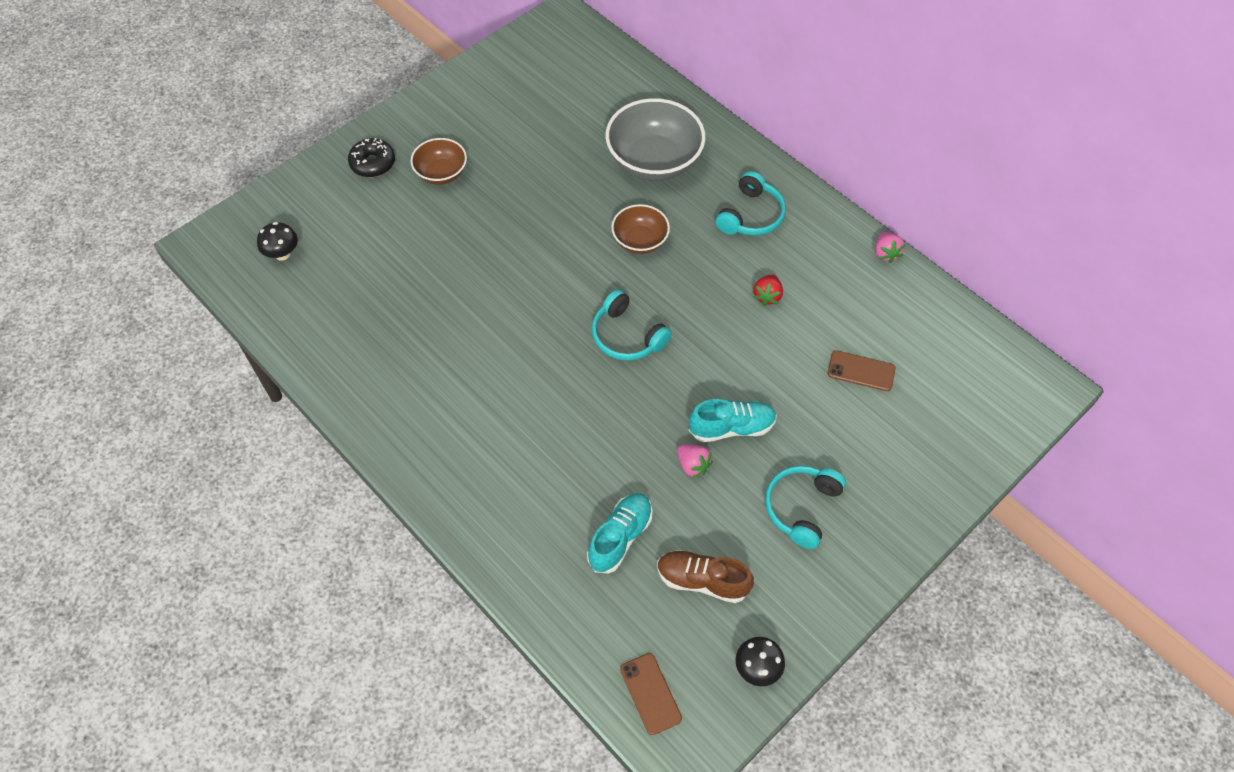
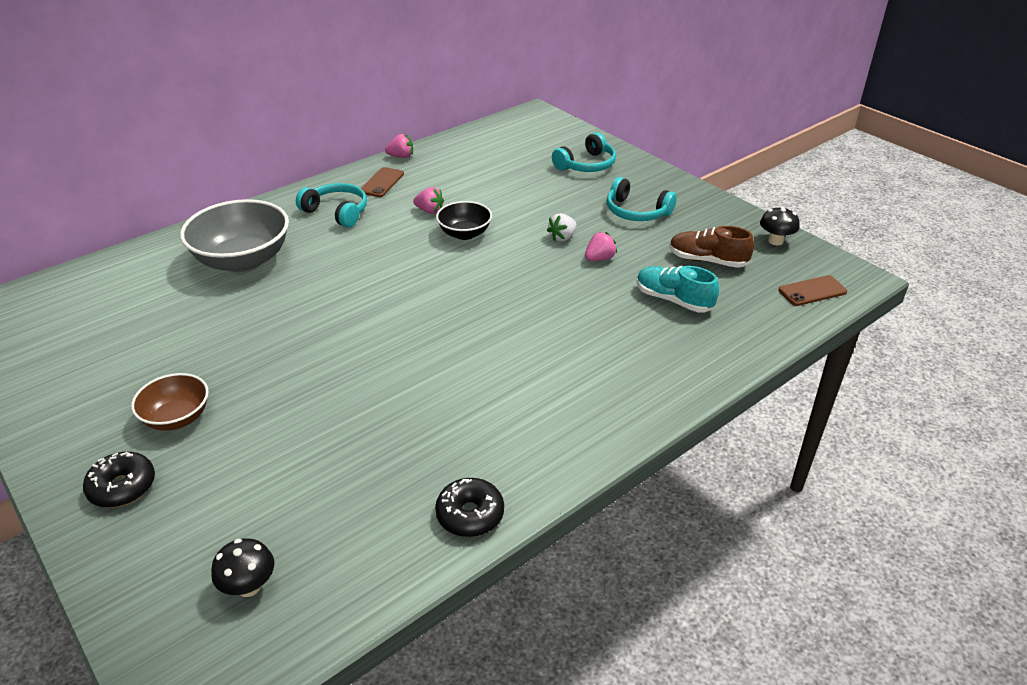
camera: 85 degrees left, 20 degrees down
(334, 373) = (470, 515): none -> black donut
(627, 336) = (457, 287): turquoise headphones -> turquoise headphones (586, 165)
(640, 241) = (343, 273): brown bowl -> none
(702, 581) = (707, 260): brown shoe -> brown shoe turned 90 degrees clockwise
(725, 333) = (464, 233): none -> black bowl
(731, 427) = (562, 237): turquoise shoe -> white strawberry
(767, 296) = (429, 211): red strawberry -> pink strawberry
(861, 371) = (513, 177): brown phone -> brown phone (382, 182)

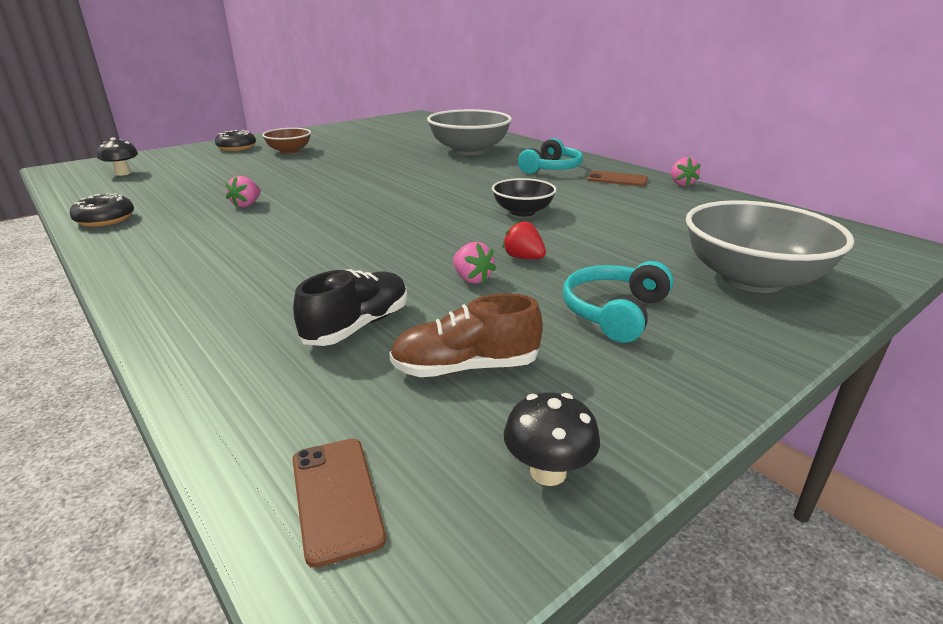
camera: 90 degrees right, 10 degrees down
(429, 211) = (566, 197): pink strawberry -> pink strawberry (247, 205)
(562, 237) = (523, 258): white strawberry -> red strawberry
(586, 165) = (751, 279): turquoise headphones -> grey bowl
(673, 300) = (357, 326): turquoise shoe -> black shoe
(707, 260) = (465, 367): brown shoe -> brown shoe turned 120 degrees counterclockwise

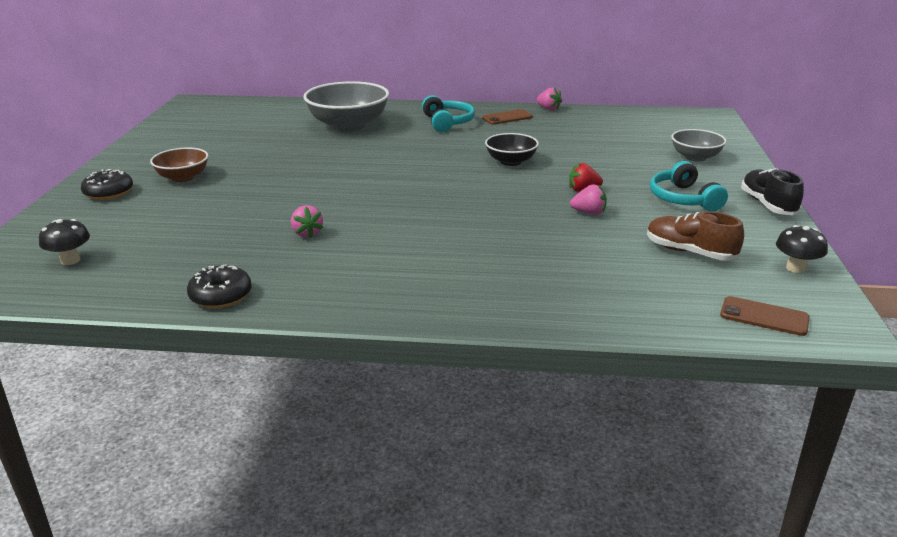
camera: 45 degrees left, 0 degrees up
(357, 326) = (602, 262): black shoe -> black shoe (767, 205)
(465, 367) = (689, 252): brown shoe -> brown shoe turned 90 degrees clockwise
(751, 279) = (695, 157): grey bowl -> grey bowl, size x0.56

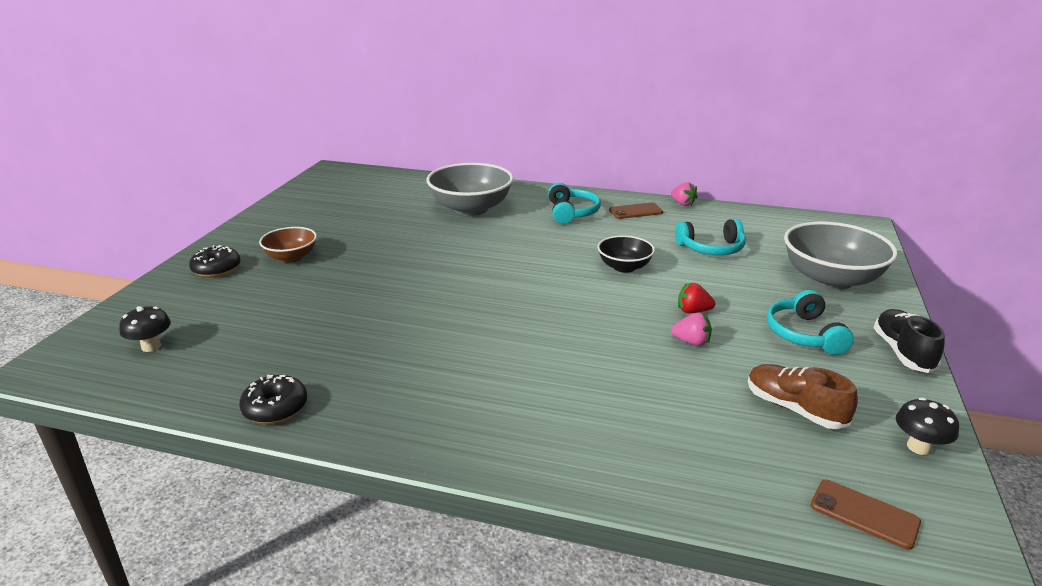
camera: 10 degrees right, 0 degrees up
(307, 233) = (387, 338): pink strawberry -> none
(585, 142) = (711, 248): none -> turquoise headphones
(695, 157) = (831, 279): grey bowl -> grey bowl, size x1.78

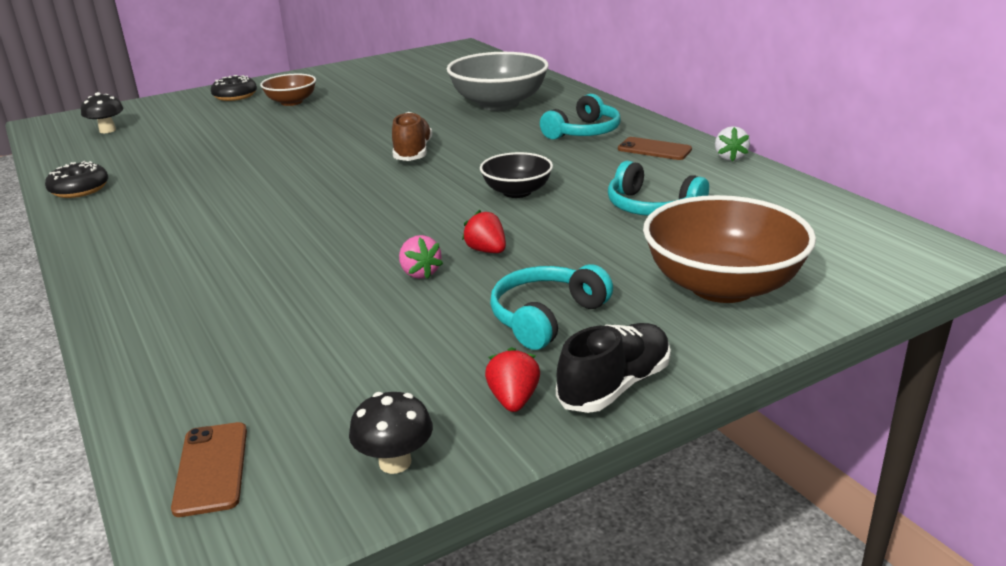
camera: 45 degrees right, 0 degrees up
(682, 204) = (730, 157): pink strawberry -> white strawberry
(794, 409) = (368, 365): brown shoe -> brown shoe (413, 152)
(831, 279) = (722, 286): grey bowl -> brown bowl
(887, 384) = (513, 400): none -> red strawberry

